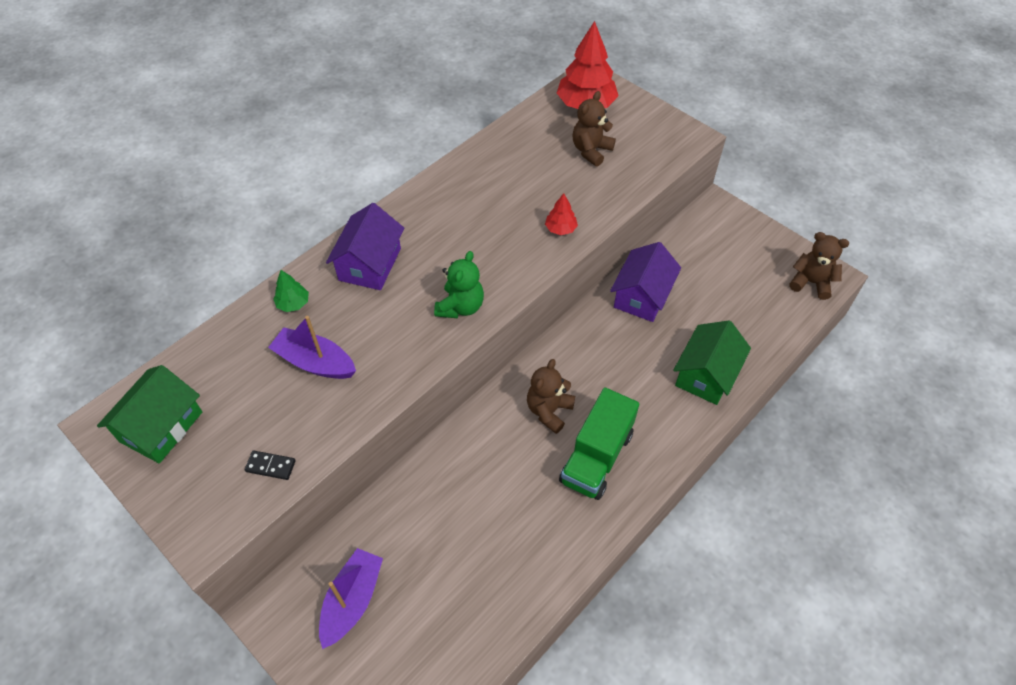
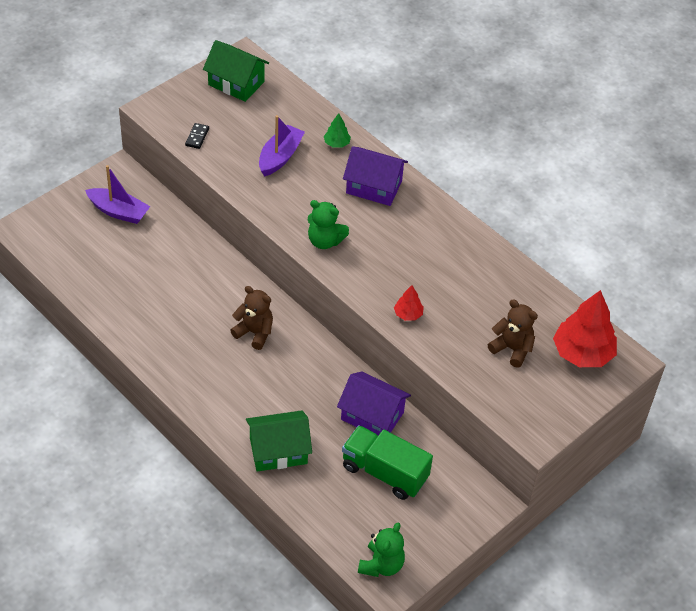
camera: 90 degrees right, 5 degrees down
(596, 457) = (207, 359): green truck -> green truck (384, 472)
(706, 374) = (278, 451): green house -> green house turned 45 degrees counterclockwise
(811, 282) = (381, 565): brown teddy bear -> green teddy bear

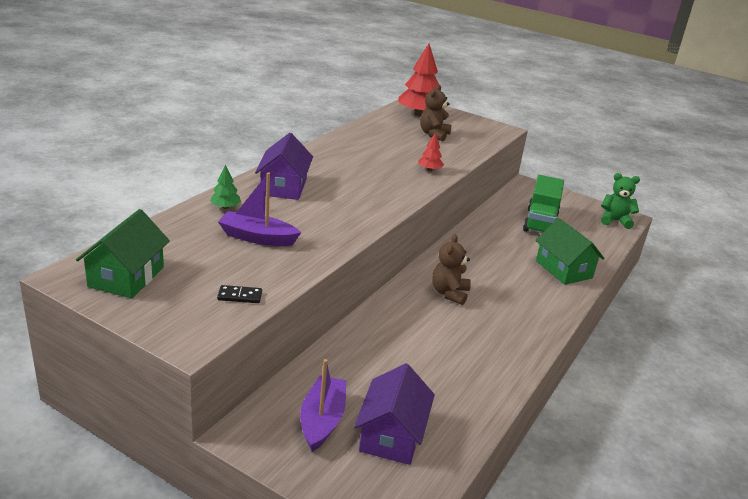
camera: 105 degrees left, 20 degrees down
(325, 241) = (369, 207): green teddy bear -> none
(372, 416) = (494, 229): purple house -> purple house (391, 435)

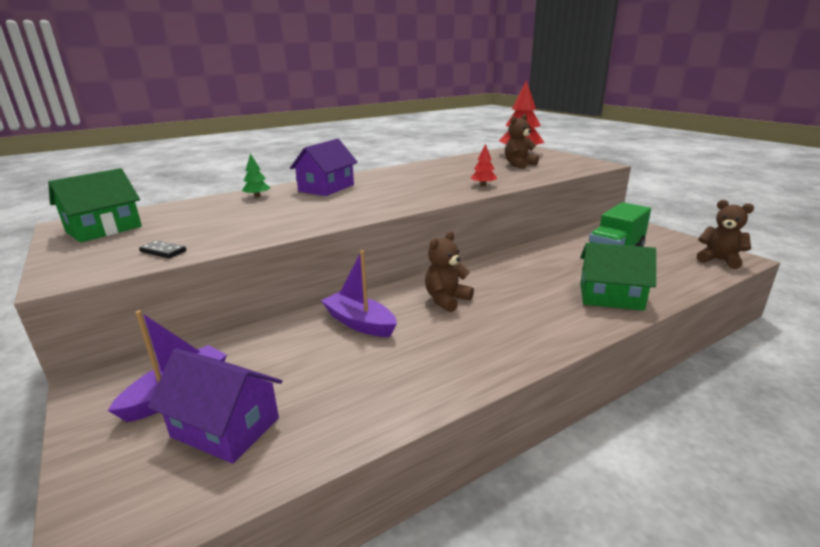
camera: 30 degrees right, 5 degrees down
(257, 238) = (249, 215): purple boat -> purple boat (360, 323)
(391, 435) = (225, 427): purple house -> purple house turned 75 degrees clockwise
(564, 269) = (610, 297): green house -> green house turned 75 degrees counterclockwise
(615, 221) = (719, 260): green teddy bear -> brown teddy bear

